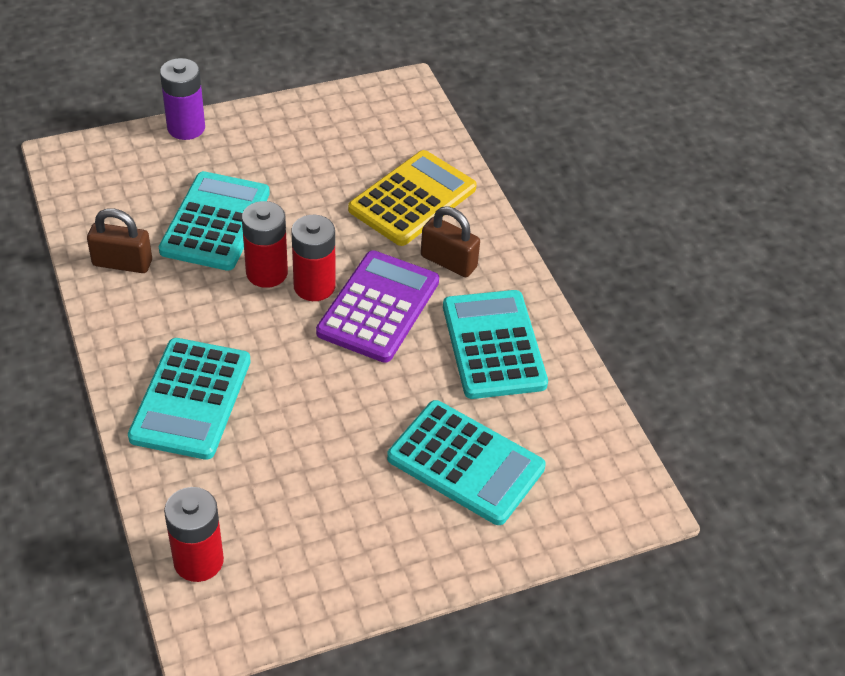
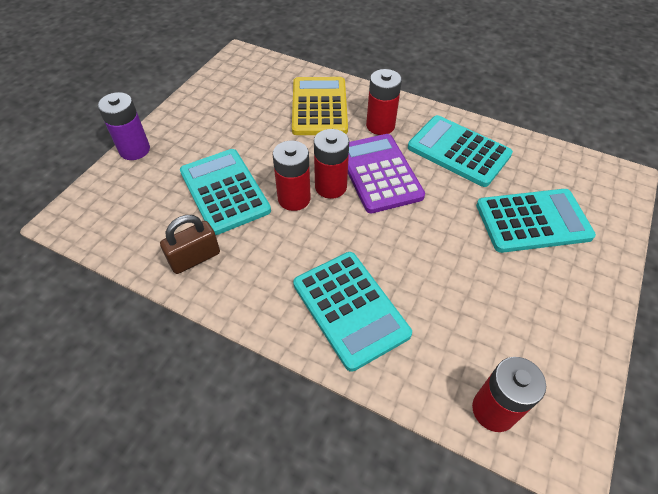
camera: 40 degrees left, 5 degrees up
(448, 262) = (380, 125): brown padlock -> red battery

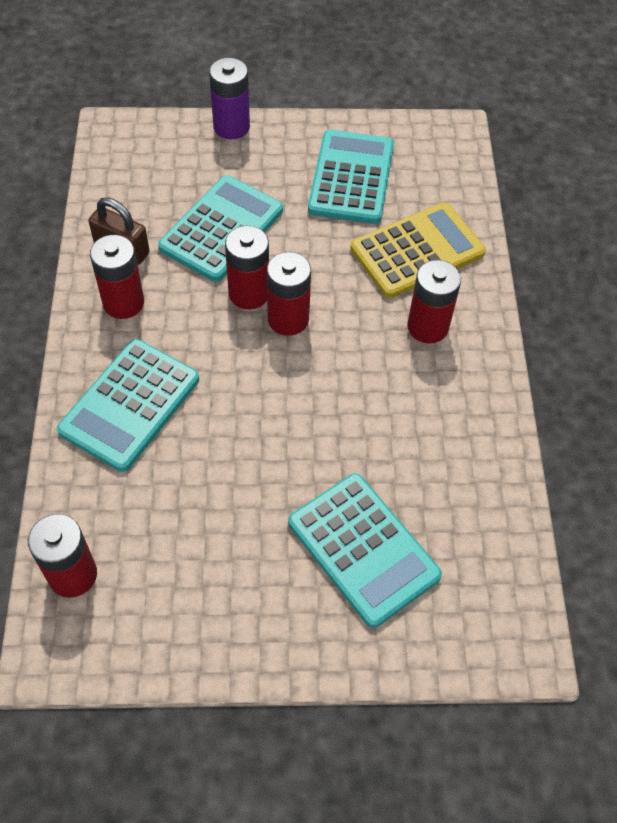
camera: 60 degrees right, 5 degrees up
(248, 276) = (123, 302): none -> red battery
(379, 173) = (341, 357): purple calculator -> none
(458, 151) = (438, 429): turquoise calculator -> turquoise calculator (351, 178)

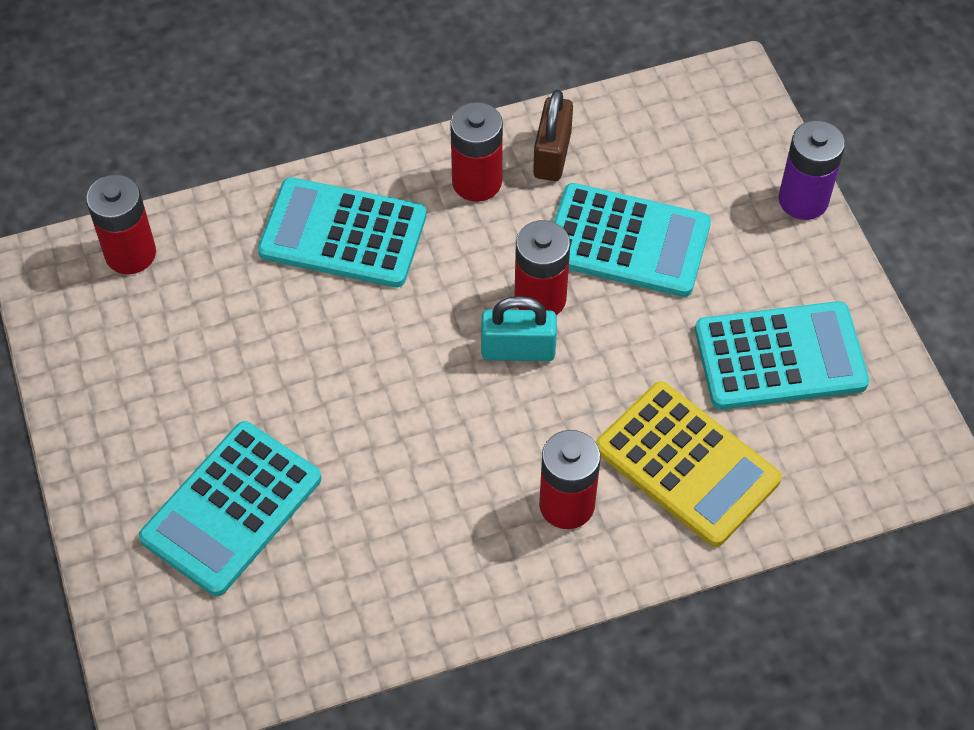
camera: 75 degrees right, 0 degrees up
(288, 319) = (518, 349): red battery -> turquoise padlock

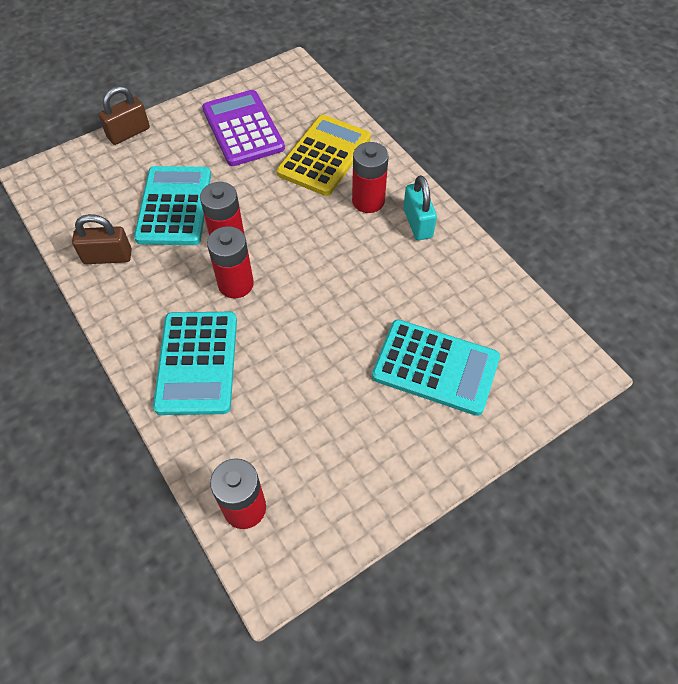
camera: 105 degrees left, 0 degrees up
(477, 182) = (137, 293): red battery -> red battery (236, 284)
(518, 349) = (269, 243): turquoise padlock -> turquoise padlock (417, 223)
(780, 357) = (243, 129): turquoise calculator -> purple calculator
(803, 200) = (129, 133): purple battery -> brown padlock

